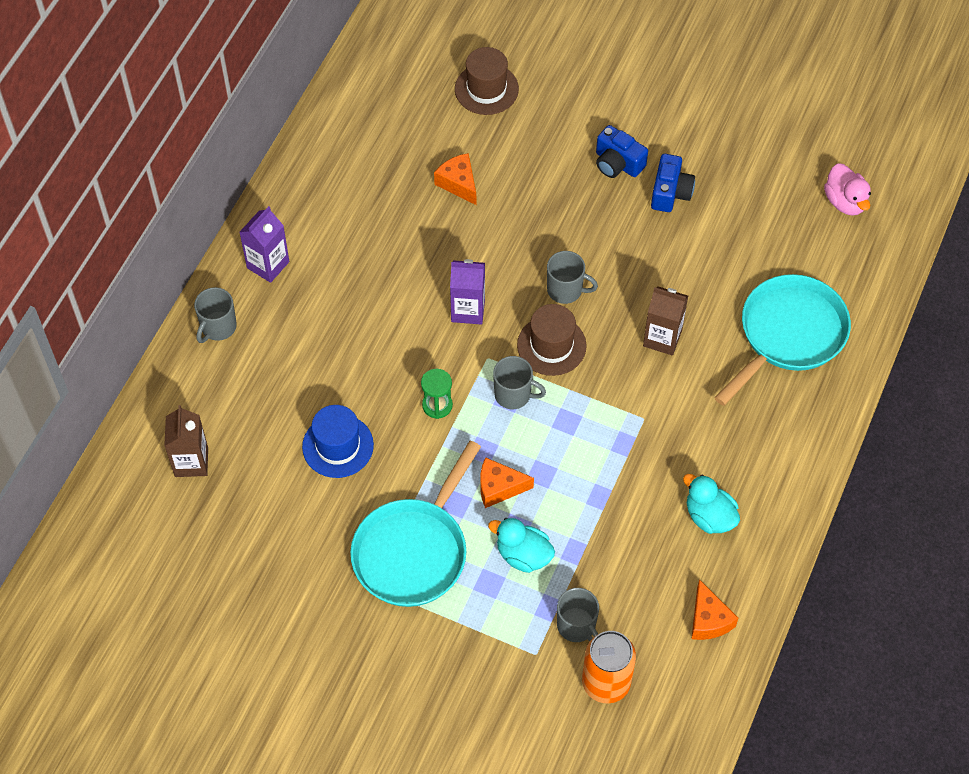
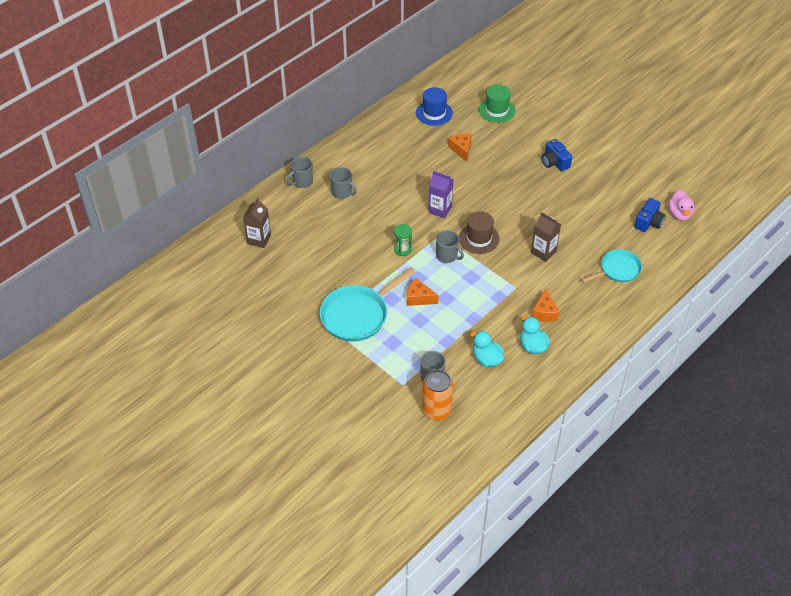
camera: 20 degrees right, 10 degrees down
(268, 265) = (342, 160): purple carton -> none
(338, 446) = (340, 253): blue hat -> blue hat (434, 113)
(486, 89) = (496, 110): brown hat -> green hat
(523, 555) = (417, 334): turquoise duck -> turquoise duck (486, 359)
(566, 290) = (498, 214): grey mug -> grey mug (342, 192)
(670, 192) = (579, 183): blue camera -> blue camera (648, 222)
(708, 620) = (509, 397): orange cheese -> orange cheese (544, 312)
(788, 335) = (617, 270): turquoise pan -> turquoise pan, size x0.62

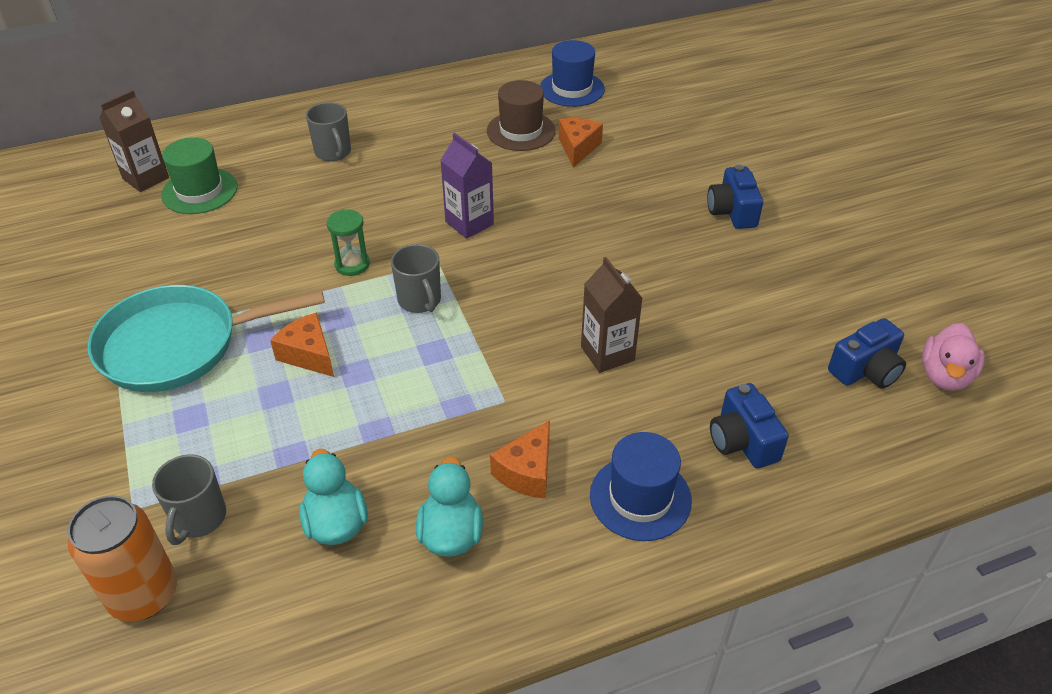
camera: 25 degrees right, 5 degrees down
(302, 182) = (287, 122): grey mug -> none
(479, 238) = (501, 290): brown hat -> brown hat (521, 131)
(496, 110) = (680, 111): green hat -> green hat (199, 191)
(592, 306) = (640, 497): none -> blue hat
(617, 270) = (742, 441): turquoise pan -> blue camera

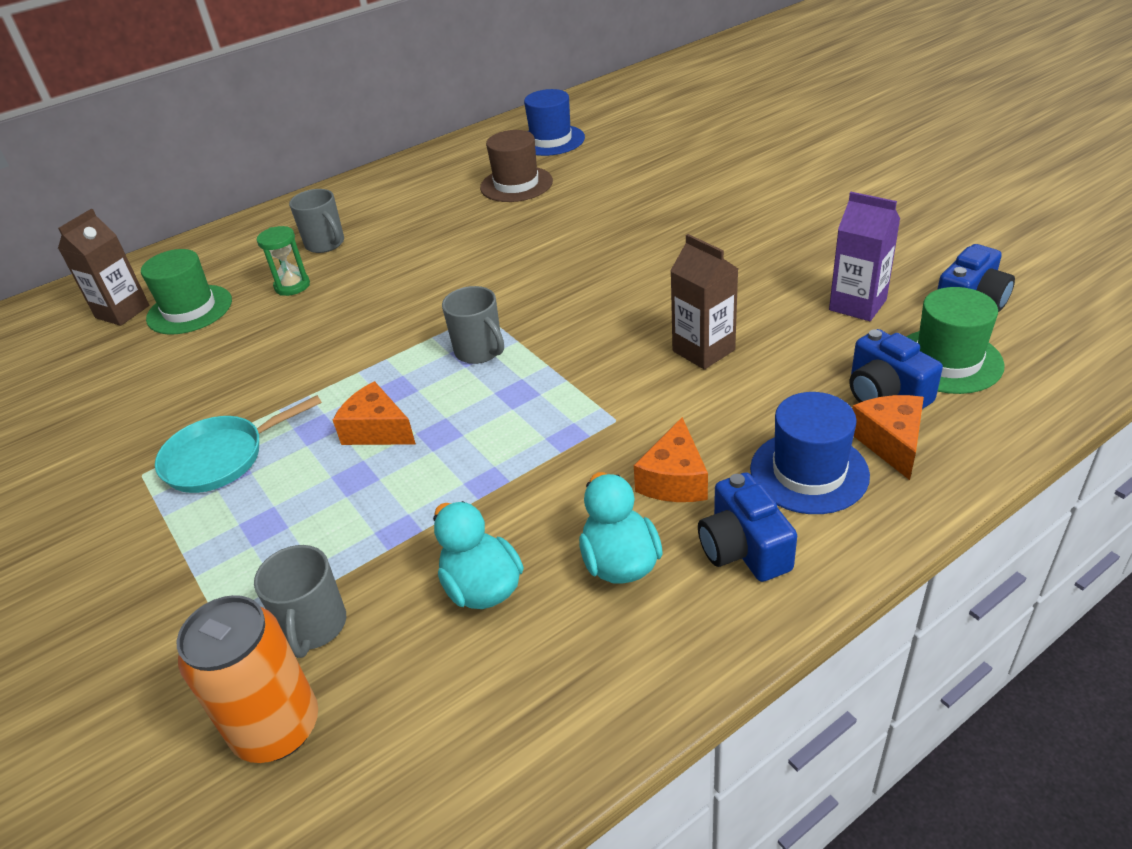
camera: 10 degrees left, 5 degrees down
(179, 345) = (221, 458): turquoise pan -> turquoise pan, size x0.62
(352, 264) = (390, 336): green hourglass -> green hourglass (292, 286)
(469, 223) = (500, 272): purple carton -> purple carton (857, 305)
(578, 148) = (581, 186): orange cheese -> orange cheese (890, 442)
(732, 212) = (763, 203): blue camera -> blue camera (743, 548)
(813, 425) = (947, 361): none -> green hat
(945, 376) = (1049, 288): pink duck -> none

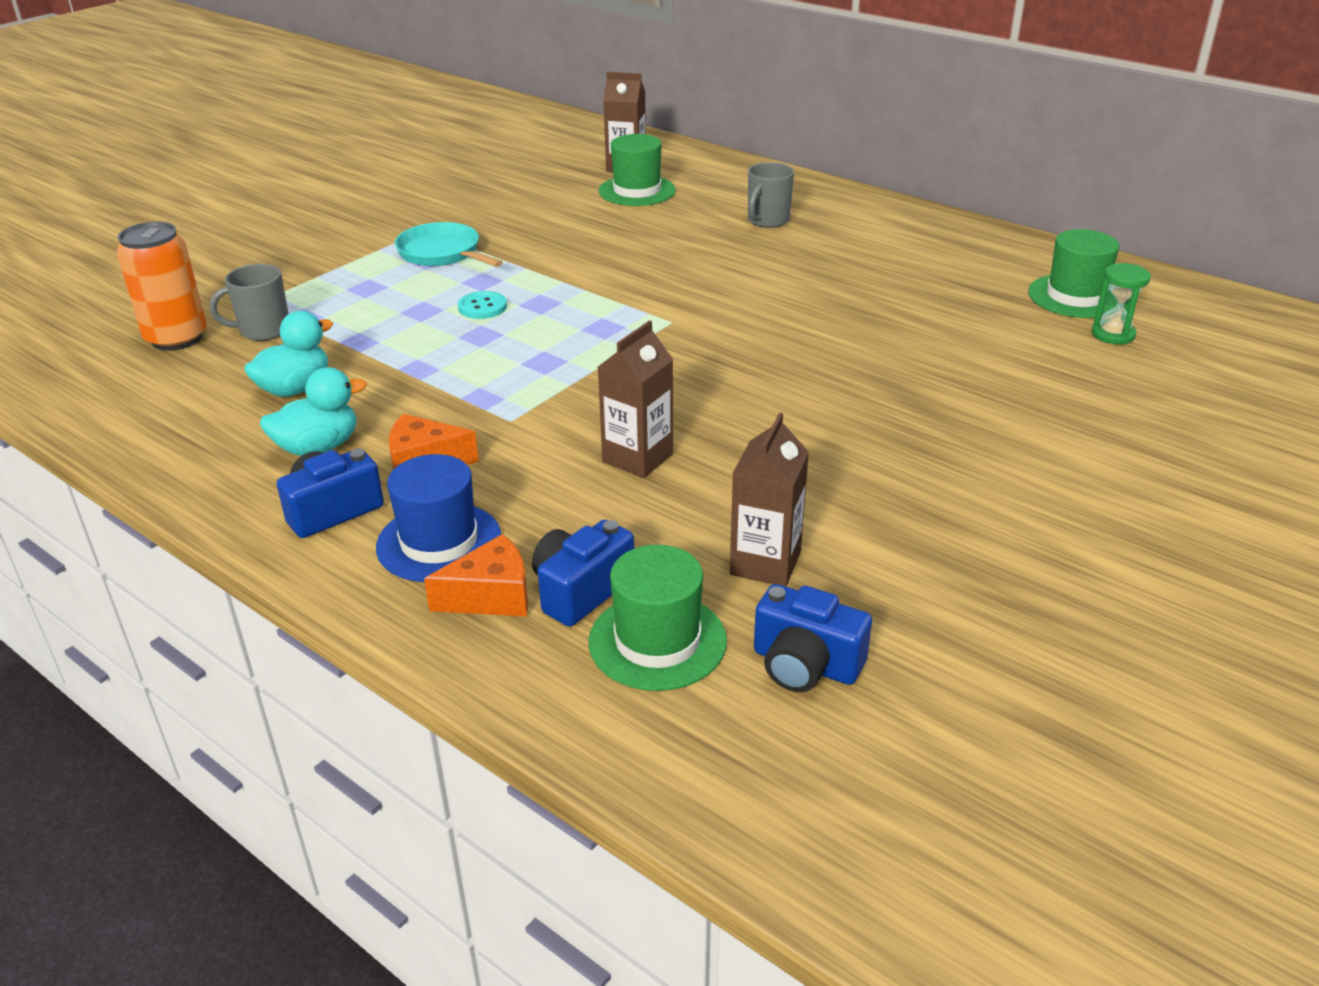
camera: 70 degrees right, 5 degrees down
(292, 286) = (688, 223): green hourglass -> green hourglass (1113, 334)
(377, 430) = (482, 307): orange cheese -> turquoise button
(479, 351) = (606, 331): grey mug -> none
(516, 184) = (946, 294): brown hat -> none
(551, 140) = (1075, 296): blue hat -> green hat
(857, 305) = (765, 563): purple carton -> brown carton

